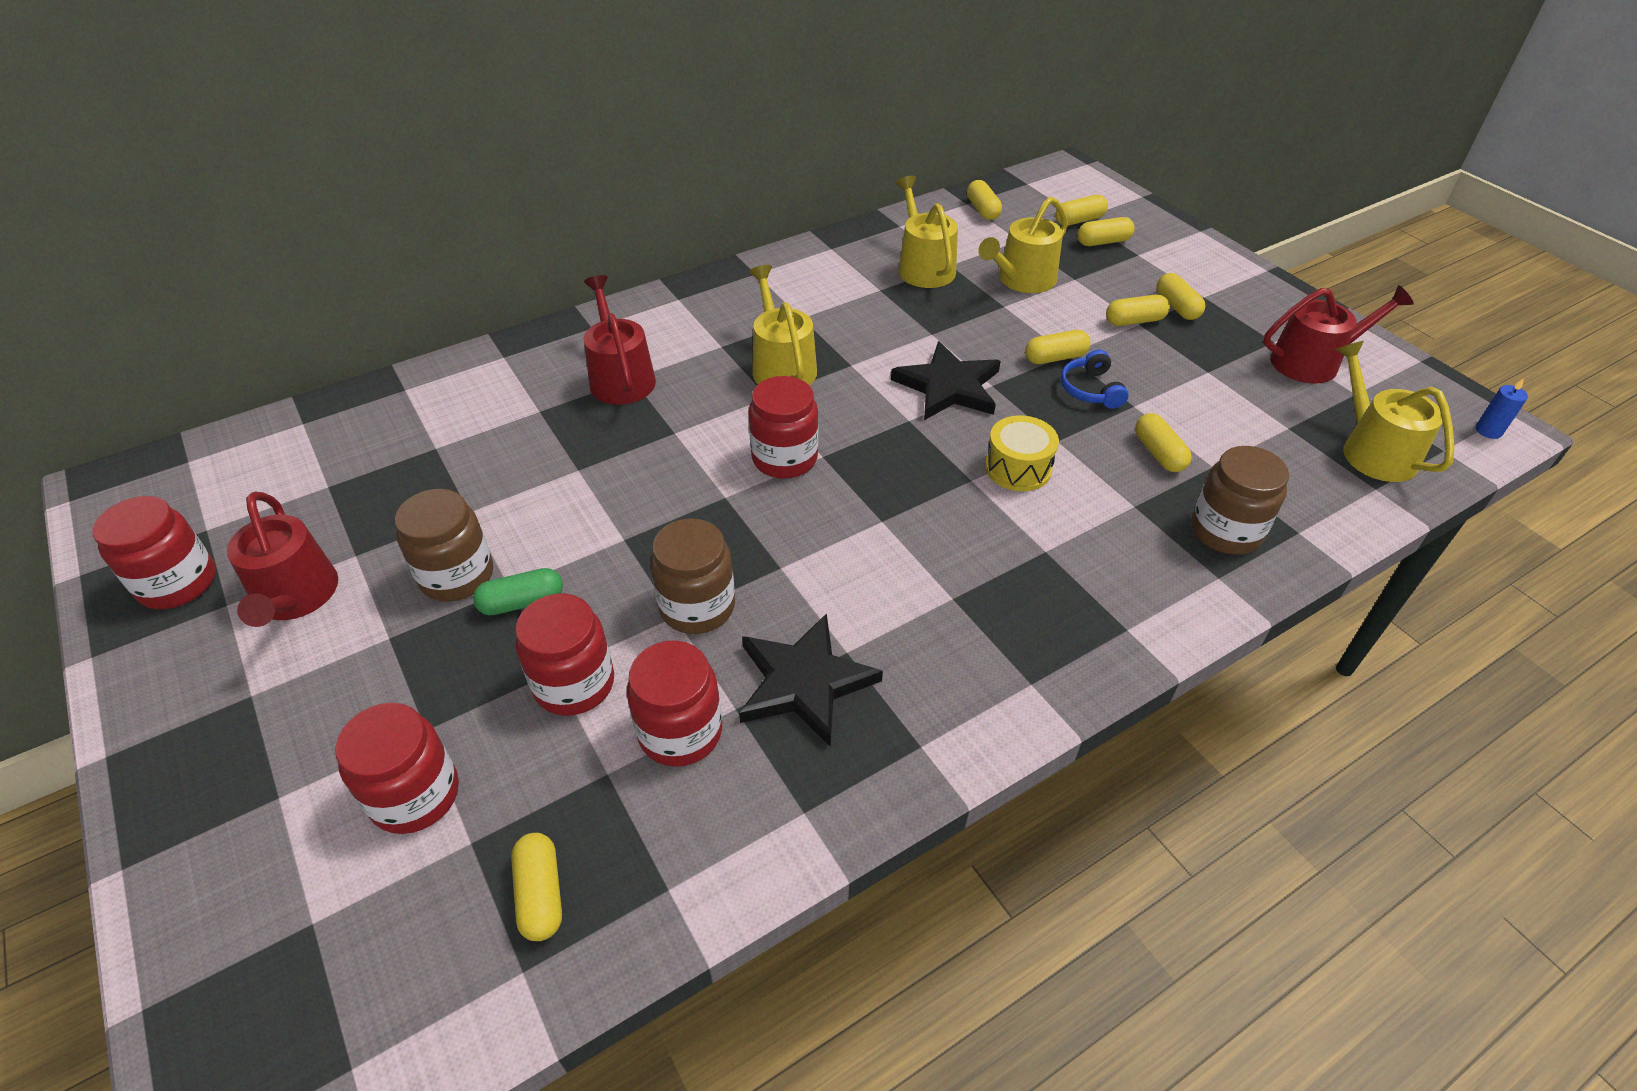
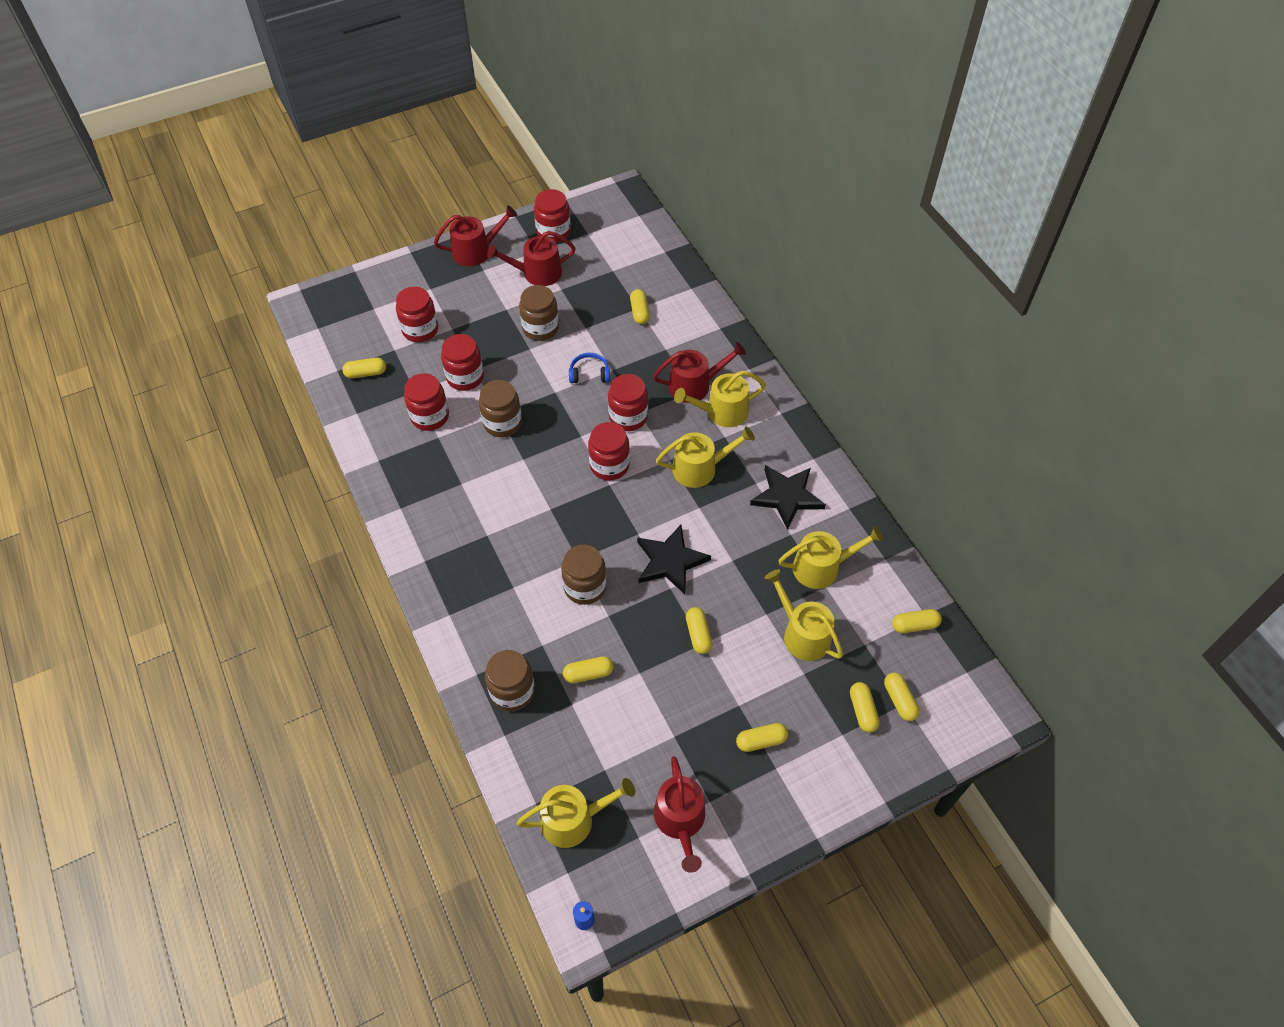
camera: 95 degrees right, 10 degrees up
(180, 718) = (476, 251): none -> red watering can
(522, 602) = (518, 354): green capsule -> none
(675, 349) = (722, 412): none -> yellow watering can
(684, 444) = (628, 417): none -> red jar
(804, 682) = (446, 464): black star -> black star (787, 497)
(1018, 468) = (585, 587): yellow drum -> brown jar
(1090, 390) = (659, 649): blue headphones -> blue headphones (589, 374)
(1134, 321) = (742, 702): yellow capsule -> yellow capsule (639, 312)

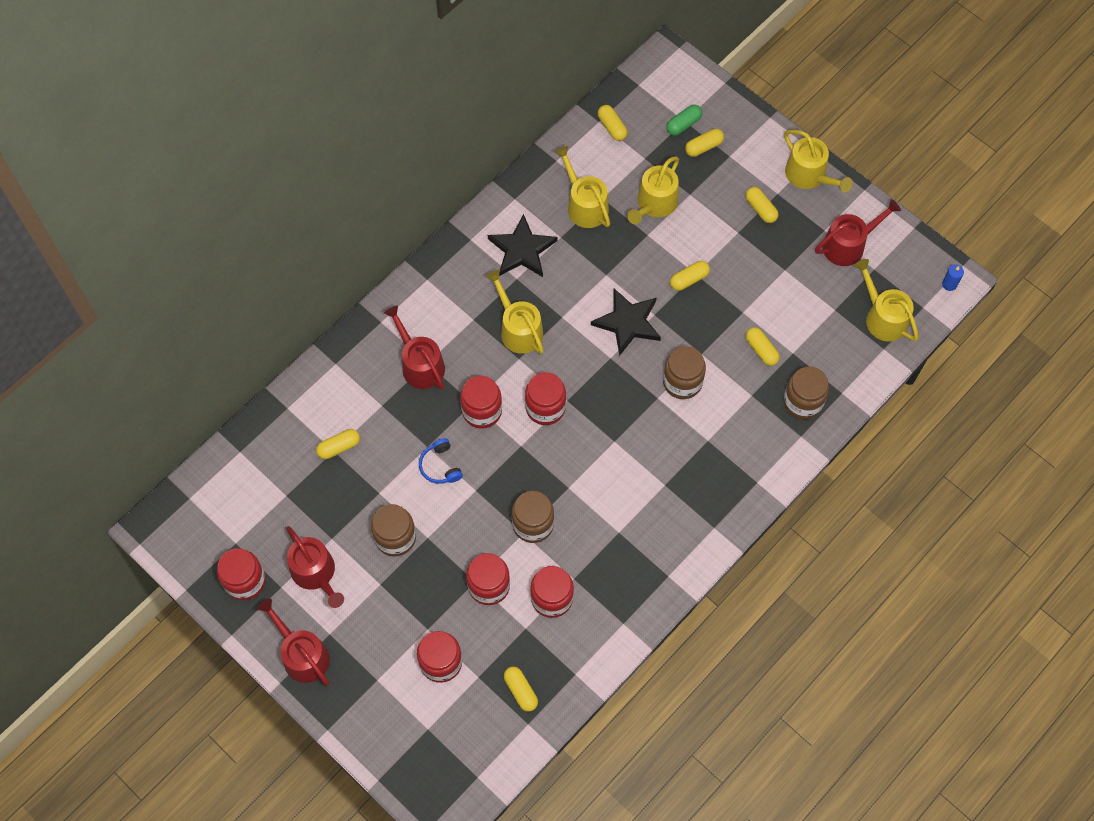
camera: 110 degrees left, 10 degrees up
(722, 412) = (444, 330): yellow watering can -> yellow watering can (809, 175)
(899, 700) = (683, 124): yellow capsule -> green capsule

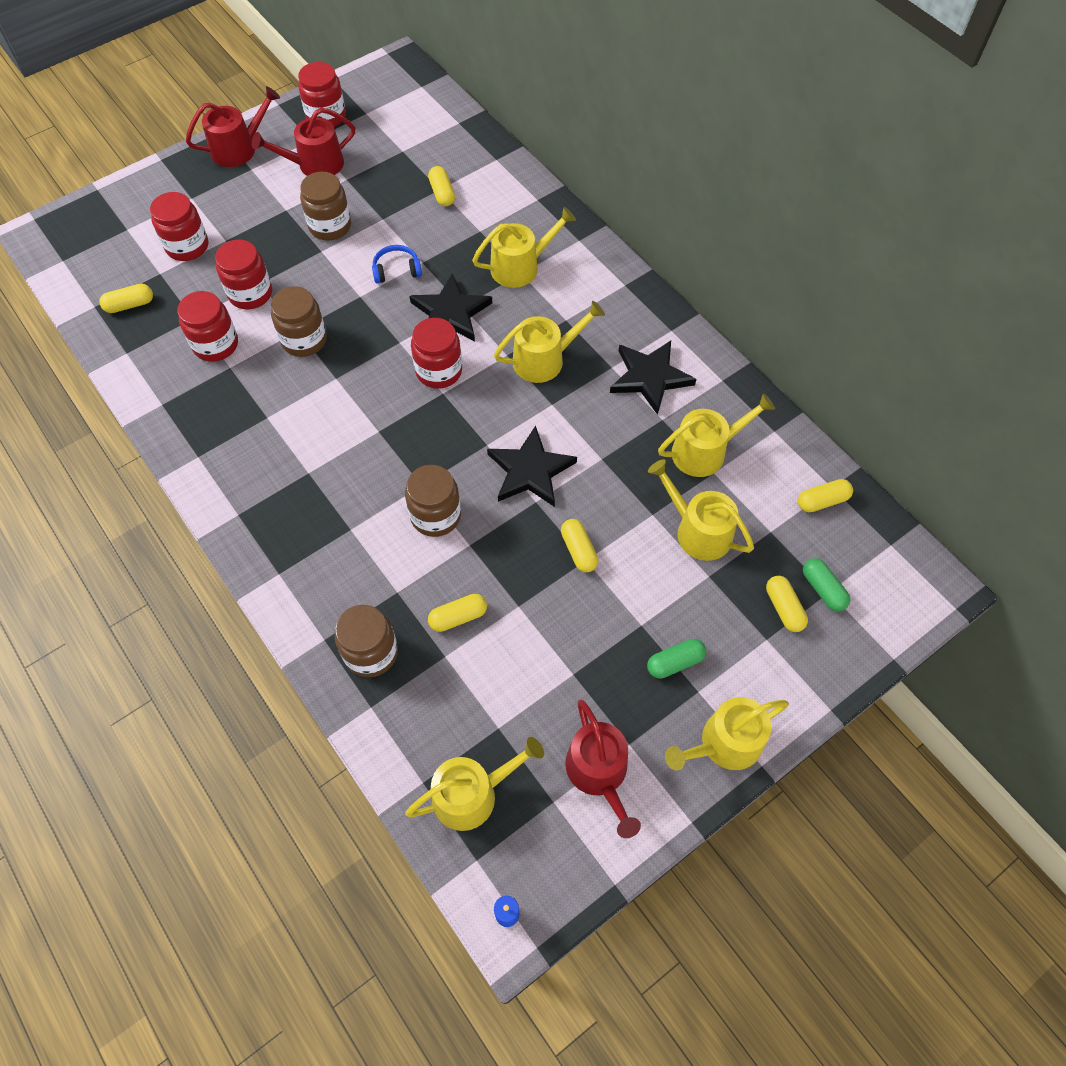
camera: 100 degrees right, 5 degrees down
(420, 364) = (520, 267): red watering can -> yellow watering can
(482, 411) = (450, 313): red jar -> black star
(760, 209) = (675, 662): yellow capsule -> green capsule

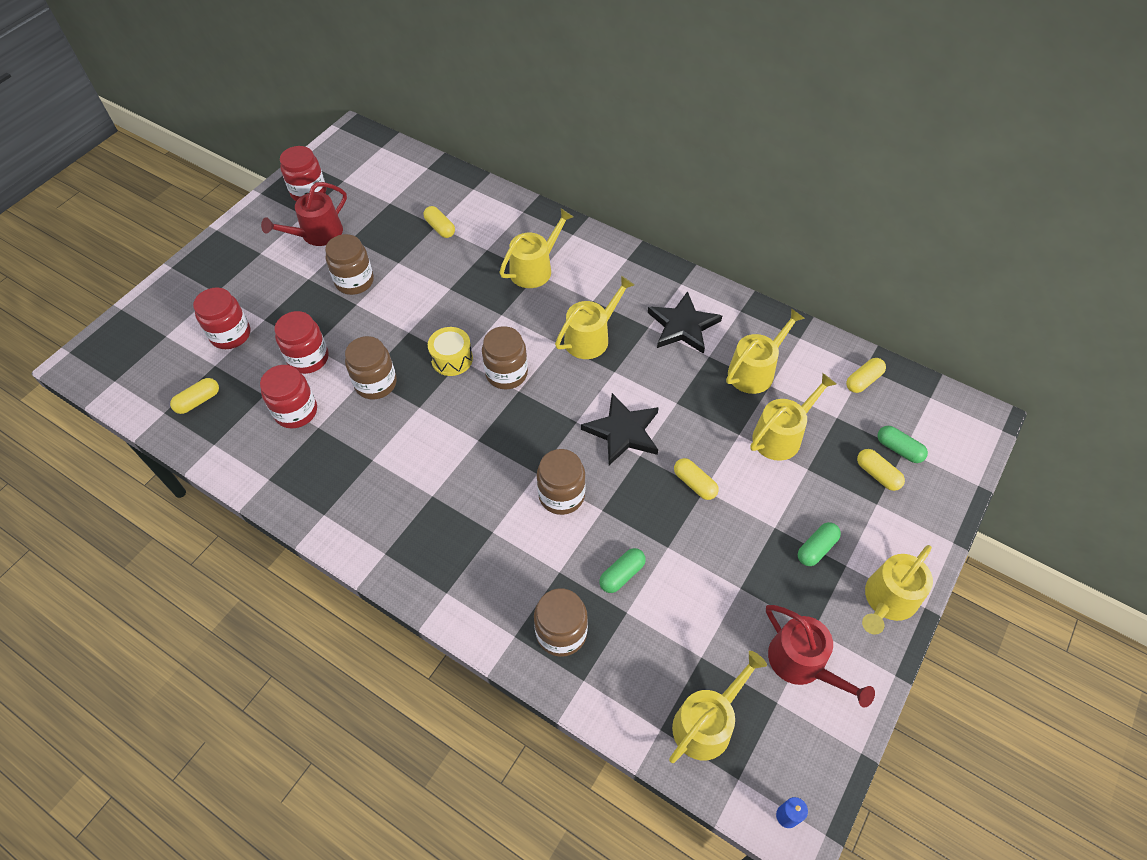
camera: 20 degrees left, 5 degrees down
(239, 149) = (241, 239): red watering can -> none
(390, 338) = (452, 359): none -> yellow drum
(396, 270) = (430, 301): blue headphones -> none
(439, 371) = (506, 373): red jar -> brown jar
(450, 313) = (494, 323): black star -> none
(458, 617) = (622, 574): yellow capsule -> green capsule
(698, 531) = (781, 435): yellow watering can -> yellow watering can turned 120 degrees clockwise

